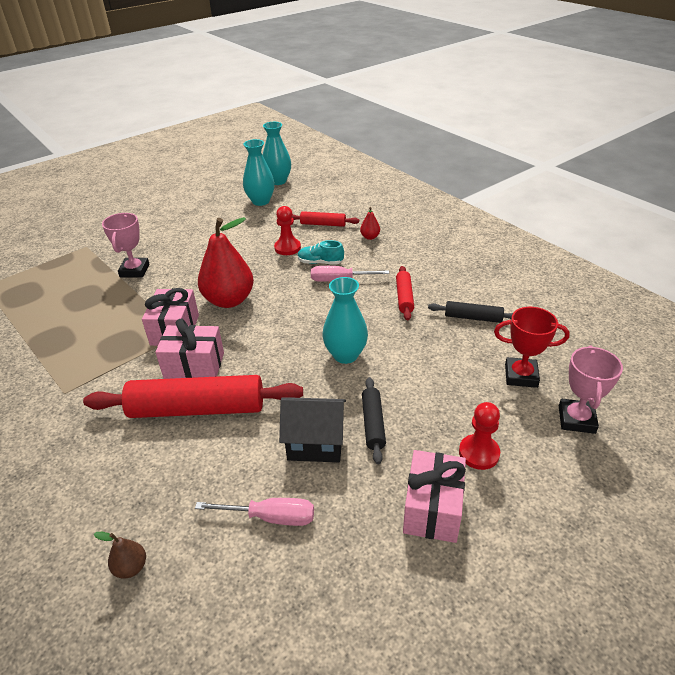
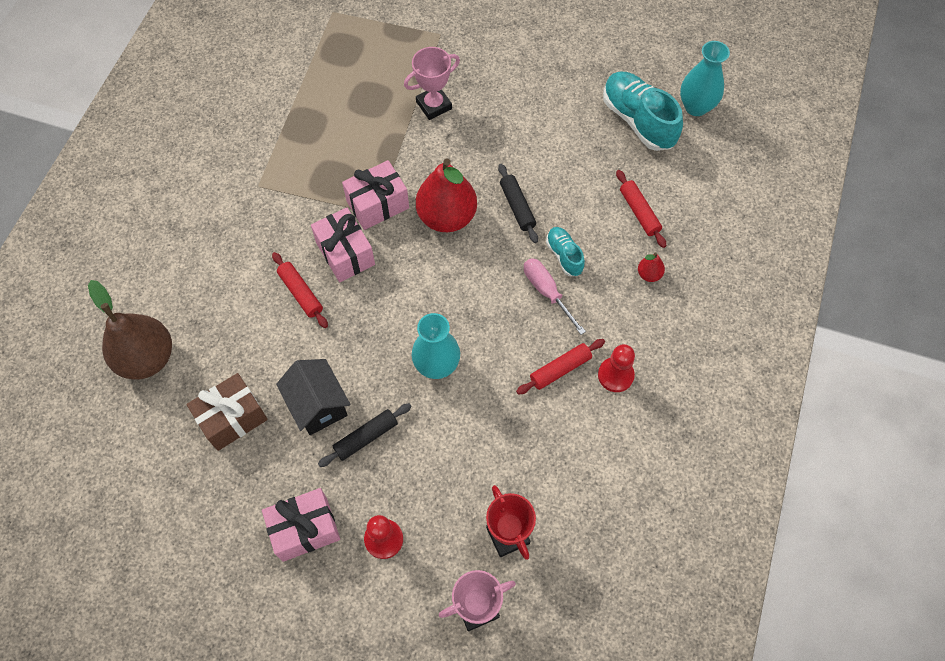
camera: 55 degrees right, 25 degrees up
(131, 567) = (147, 358): brown pear -> brown pear, size x2.35
(197, 408) = (301, 293): red rolling pin -> red rolling pin, size x0.50
(260, 201) = (638, 120): turquoise vase -> turquoise shoe
(270, 517) = (232, 418): pink screwdriver -> brown gift
(287, 248) = (568, 208): red pawn -> red pawn (615, 375)
(473, 318) = (571, 452): black rolling pin -> black rolling pin (517, 207)

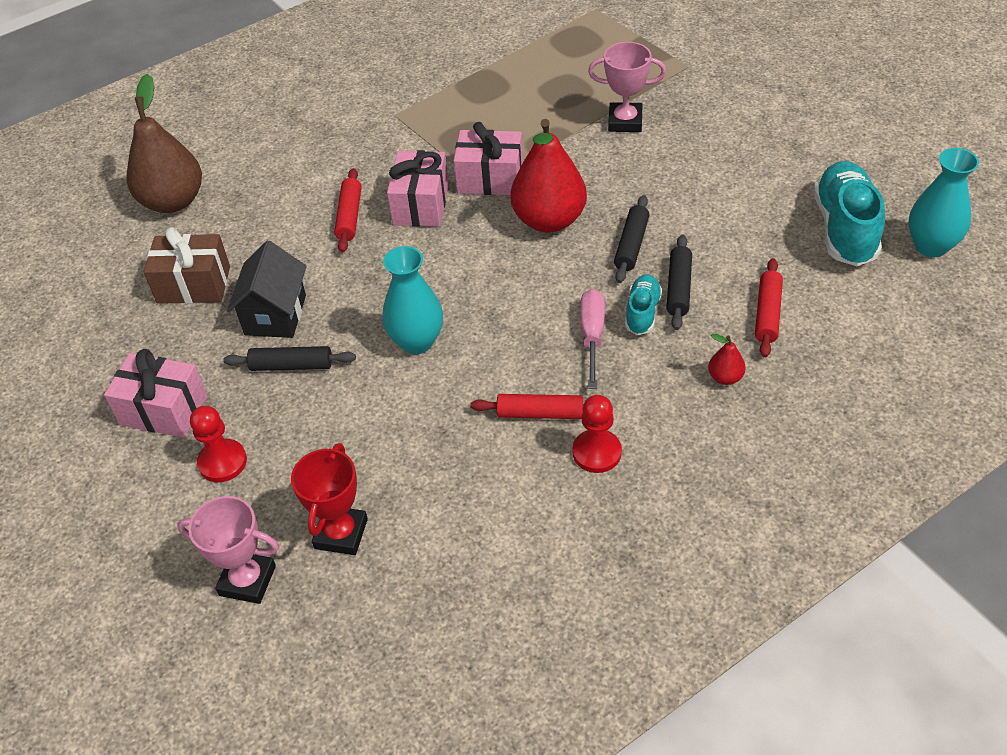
camera: 40 degrees right, 15 degrees down
(572, 224) = (678, 288): none -> black rolling pin

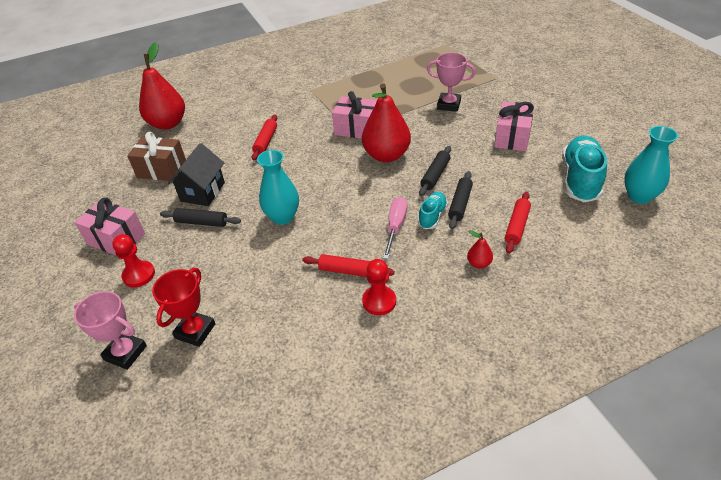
camera: 10 degrees right, 5 degrees down
(173, 201) = (168, 123): brown pear -> red pear
(421, 204) = (310, 139): pink gift -> pink gift (512, 137)

